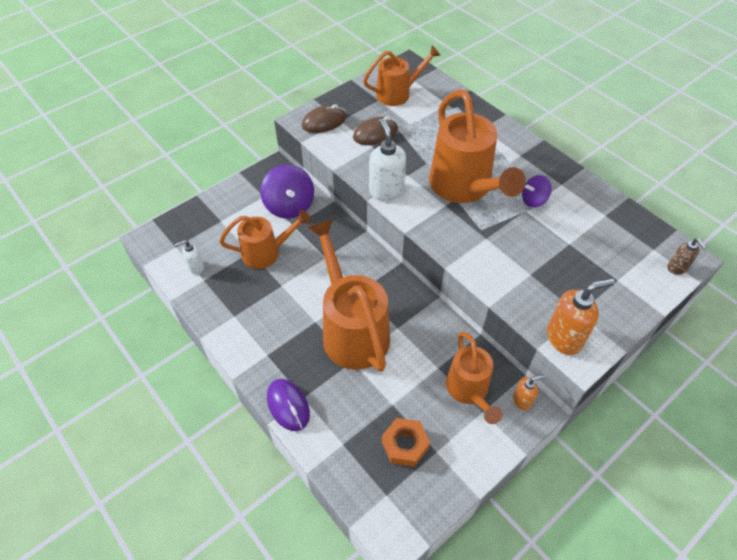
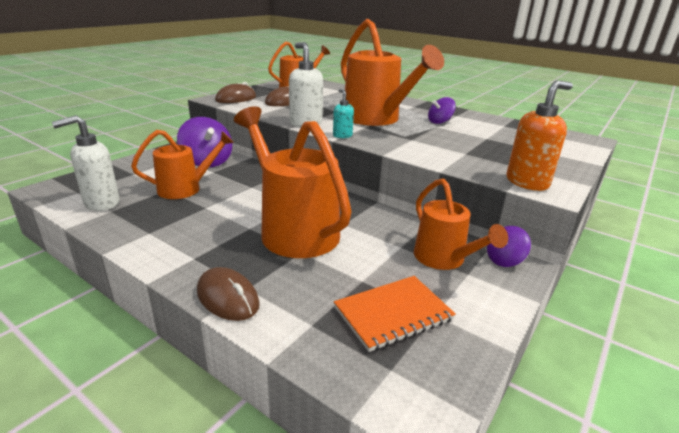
camera: 15 degrees left, 25 degrees down
(196, 267) = (101, 203): white soap dispenser -> white soap dispenser, size x1.79
(288, 405) = (228, 298): purple mouse -> brown mouse
(405, 445) = (393, 314): orange nut -> orange notebook
(416, 223) = (342, 136): none -> turquoise soap dispenser
(522, 400) = (504, 260): orange soap dispenser -> purple spinning top
(677, 268) = (585, 144): brown soap dispenser -> none

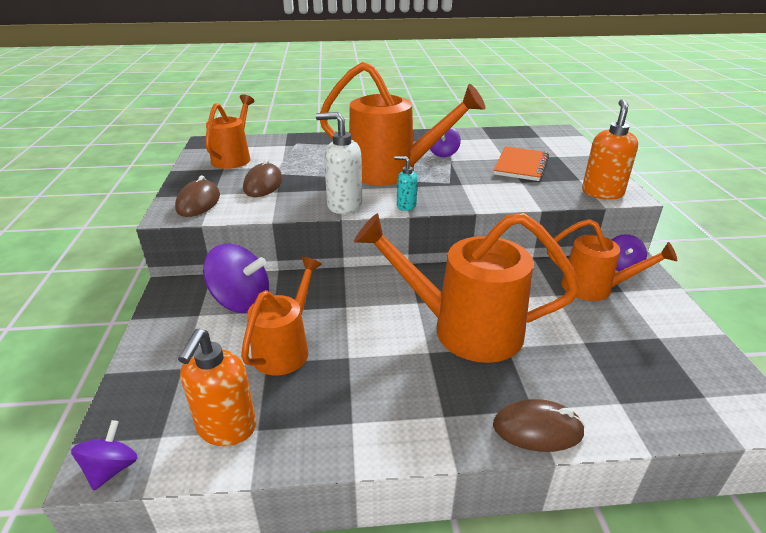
camera: 40 degrees left, 5 degrees up
(43, 192) = (111, 469): none -> purple spinning top
(101, 203) = (226, 428): white soap dispenser -> orange soap dispenser
(393, 314) = (642, 355): orange notebook -> orange notebook (520, 165)

